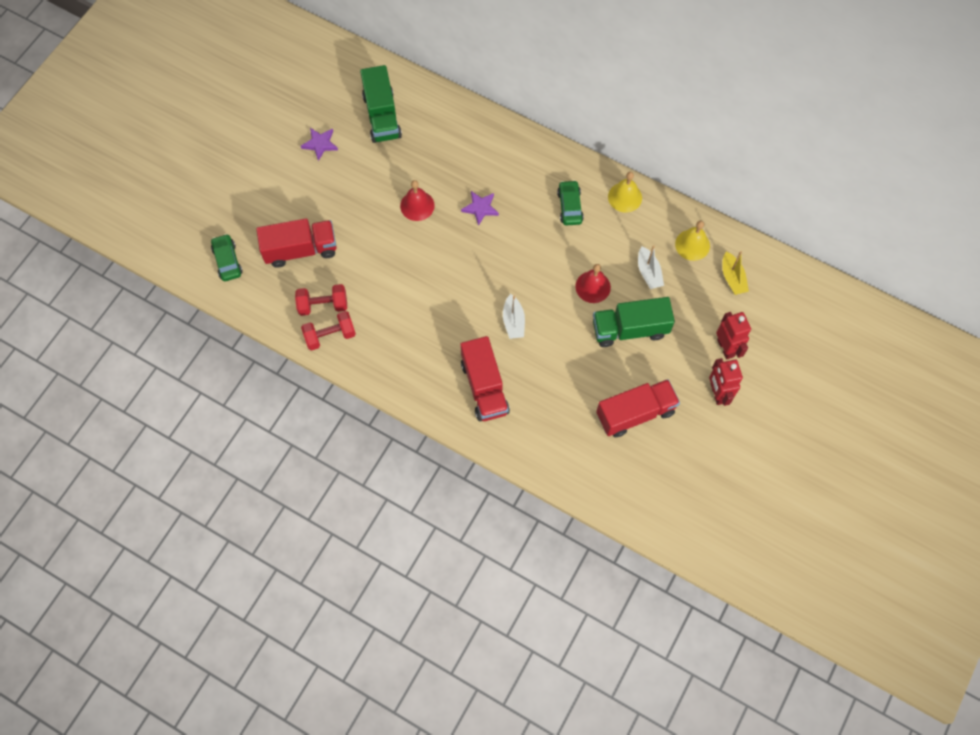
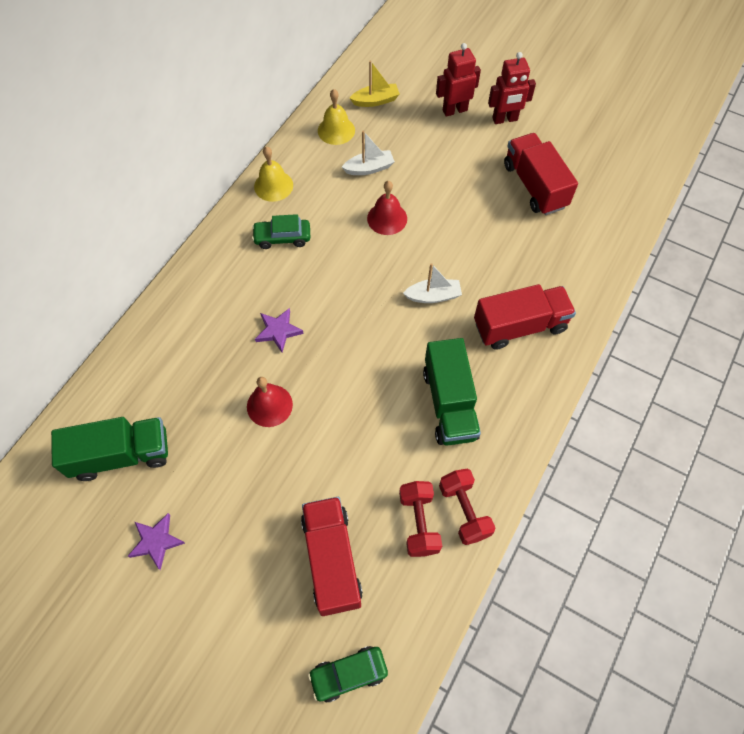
camera: 90 degrees left, 5 degrees down
(630, 329) = (438, 187): green truck -> green truck (449, 403)

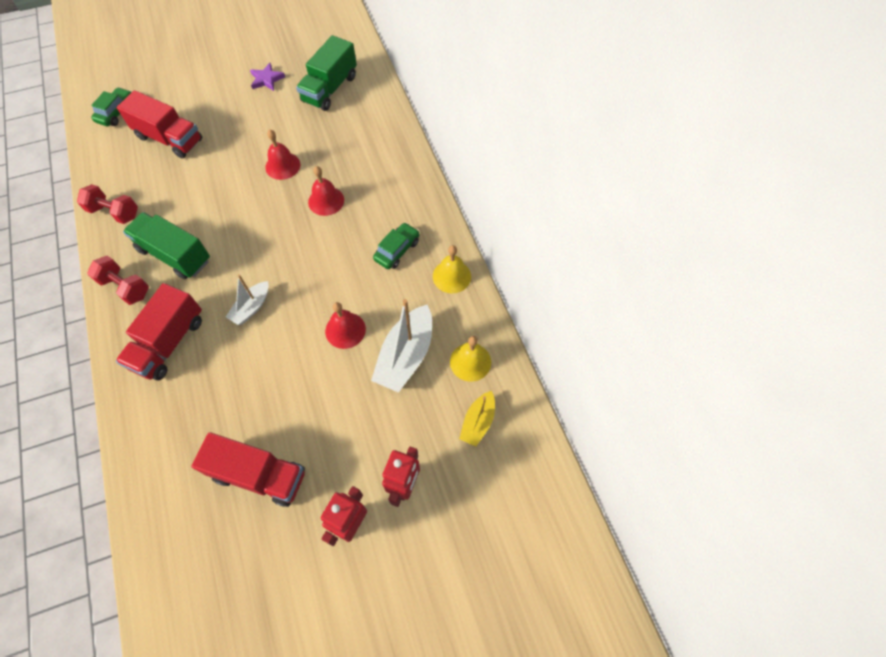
camera: 130 degrees right, 0 degrees up
(278, 331) = (326, 201): purple star -> red bell
(369, 168) = (405, 356): white boat -> white boat, size x1.72
(419, 523) = (136, 187): red dumbbell -> red dumbbell (125, 287)

